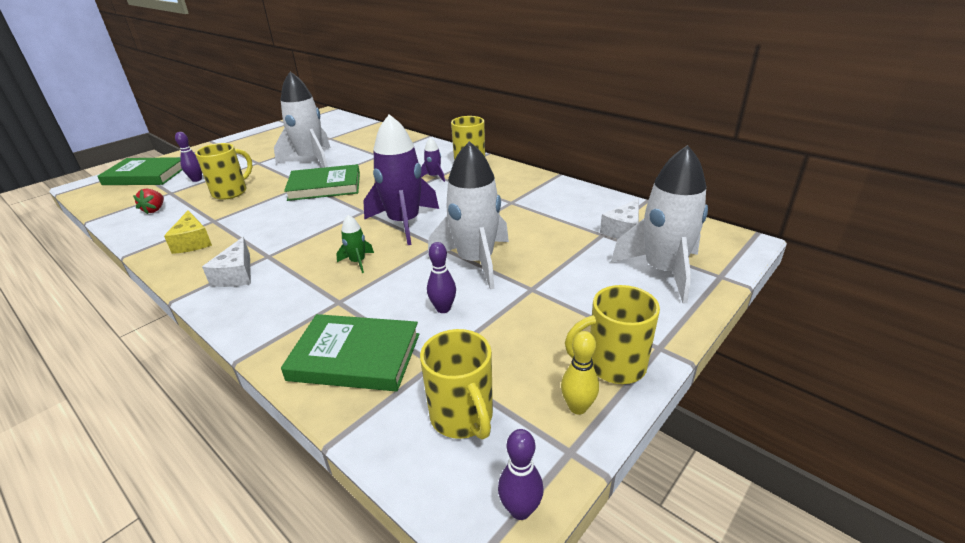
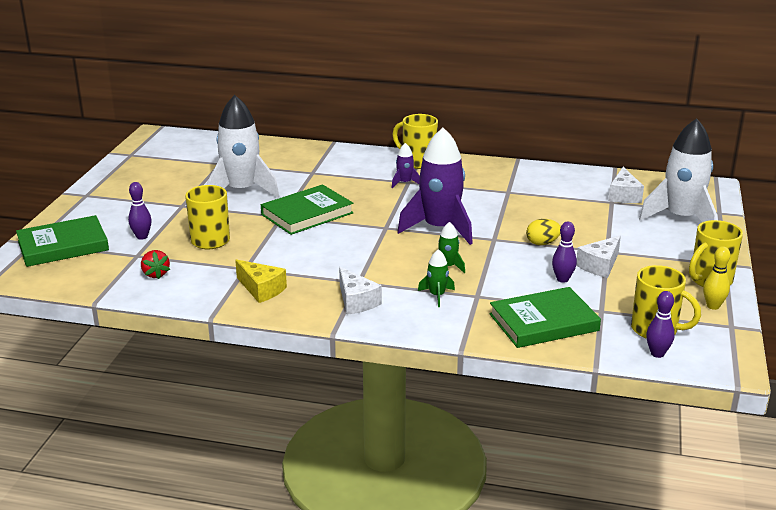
camera: 30 degrees left, 5 degrees down
(305, 290) = (437, 295): none -> green rocket
(476, 261) = (542, 243): white rocket -> yellow egg
(503, 304) = (600, 265): none -> white cheese
(520, 510) = (734, 355): purple bowling pin -> purple bowling pin (657, 354)

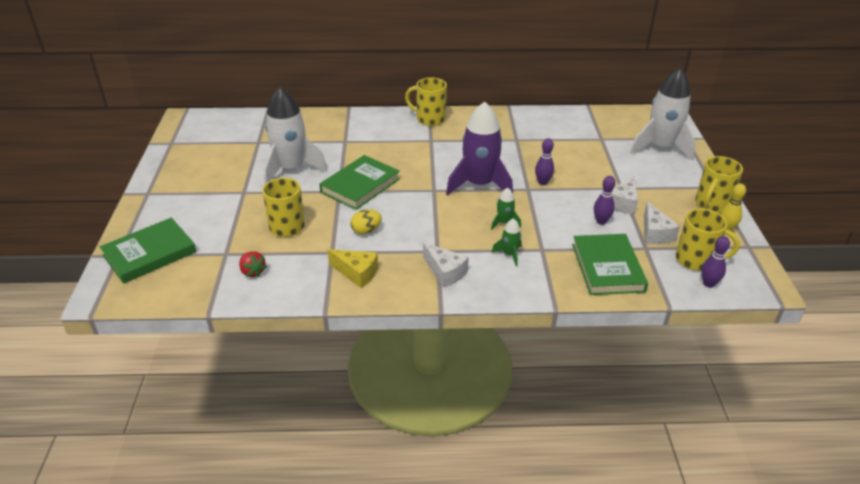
camera: 15 degrees left, 10 degrees up
(142, 237) = (221, 232): purple bowling pin -> purple bowling pin (543, 182)
(404, 183) = (428, 142): purple rocket -> none
(542, 243) = (568, 187): yellow egg -> yellow egg (366, 231)
(543, 322) = (607, 267): green book -> green book turned 60 degrees counterclockwise
(623, 195) = (607, 131): white cheese -> white cheese (655, 233)

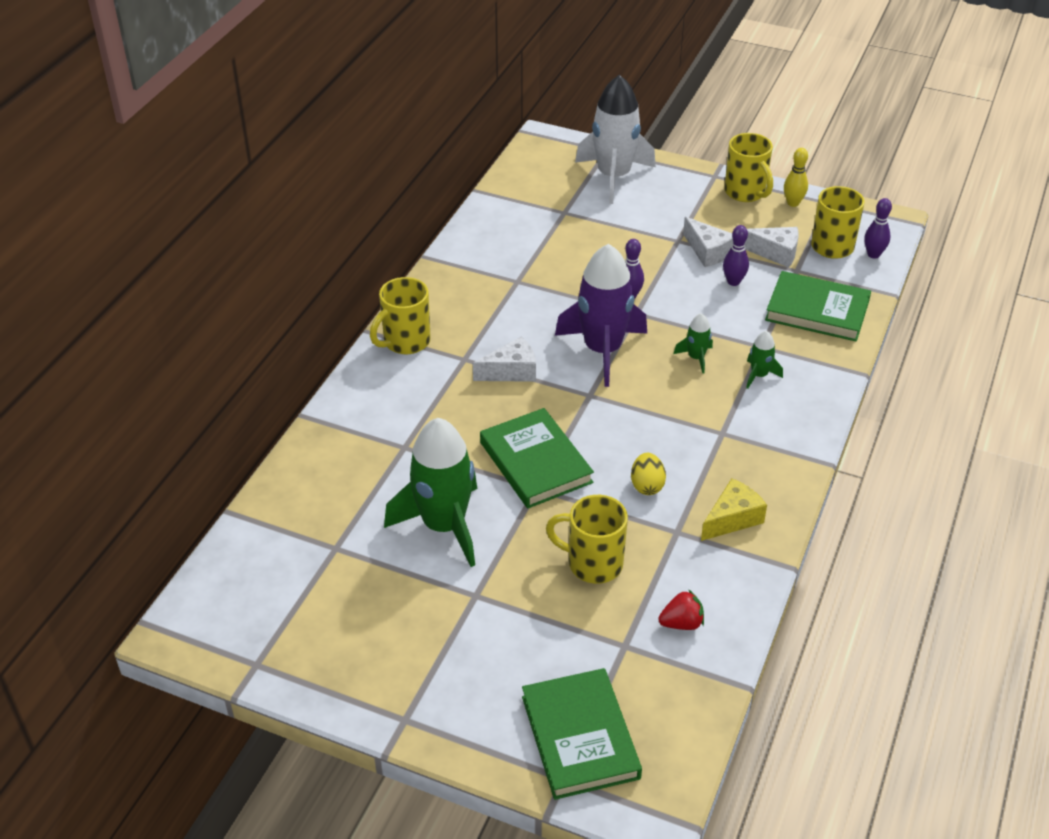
camera: 65 degrees left, 5 degrees up
(291, 169) = (444, 526): white rocket -> green rocket
(445, 272) = (767, 439): white cheese -> white cheese (511, 371)

